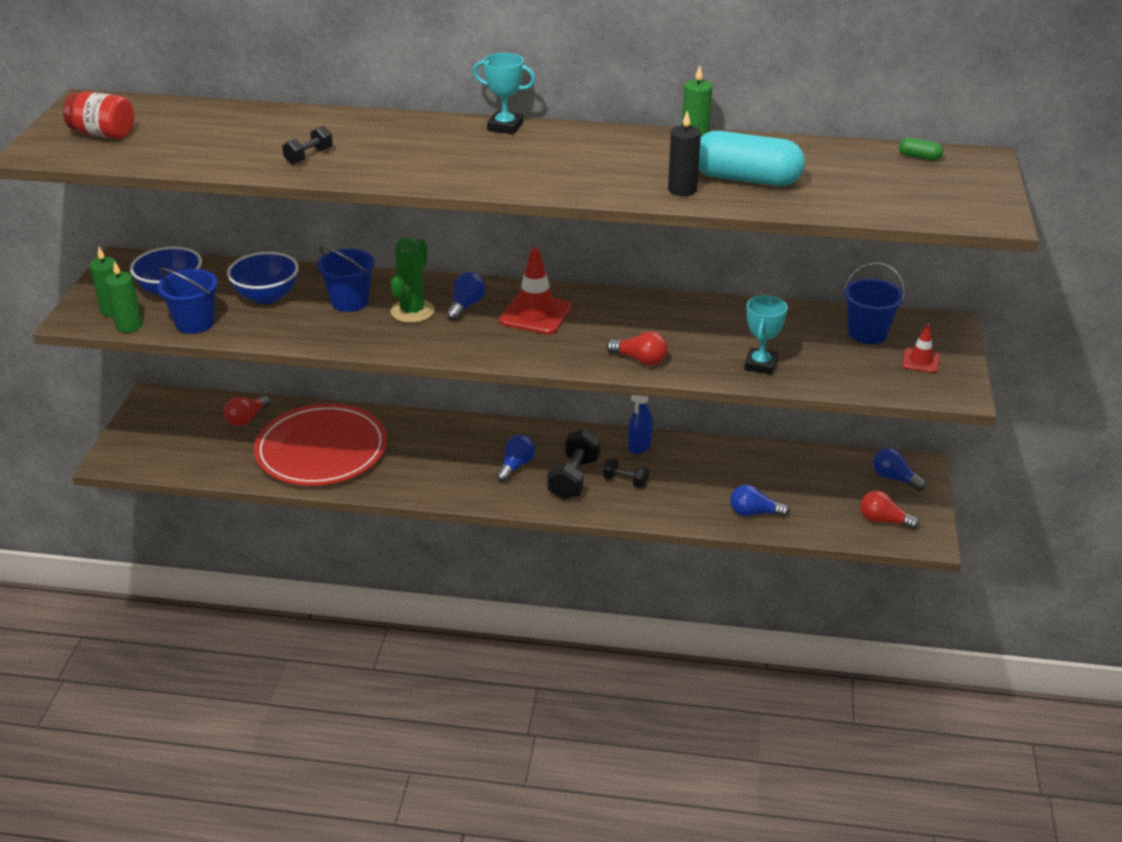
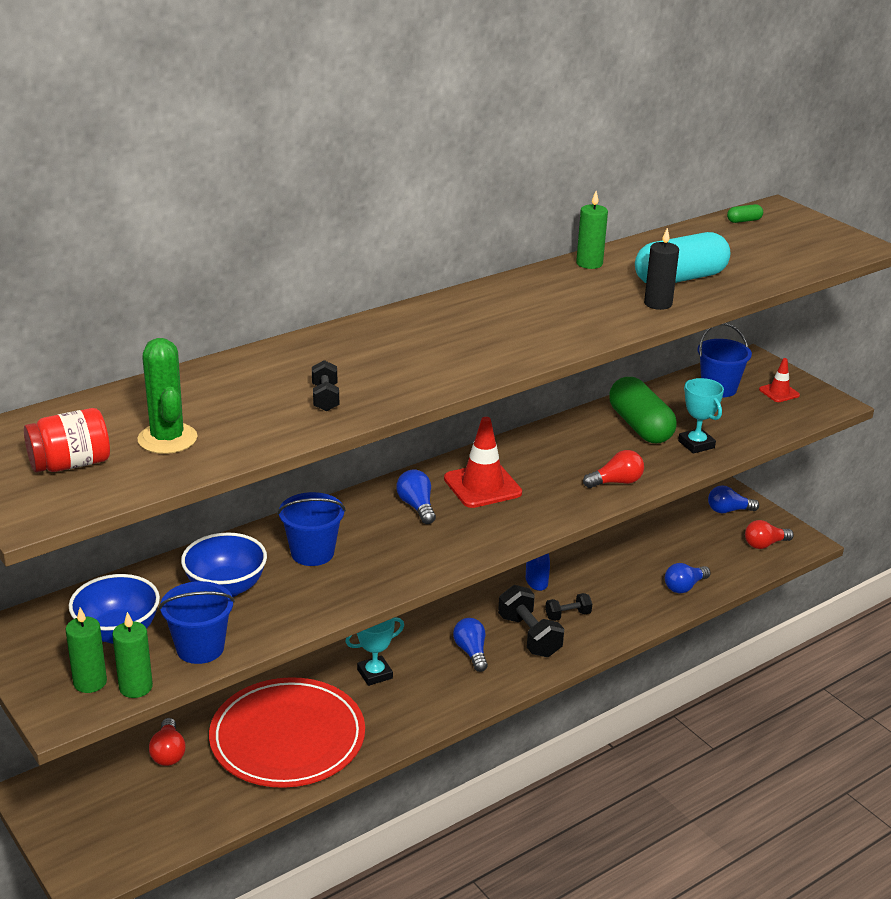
camera: 45 degrees left, 5 degrees down
(412, 311) = (381, 533): green cactus -> green cactus (167, 439)
(505, 127) = (432, 306): turquoise trophy -> turquoise trophy (375, 674)
(738, 330) = (640, 426): none -> green capsule

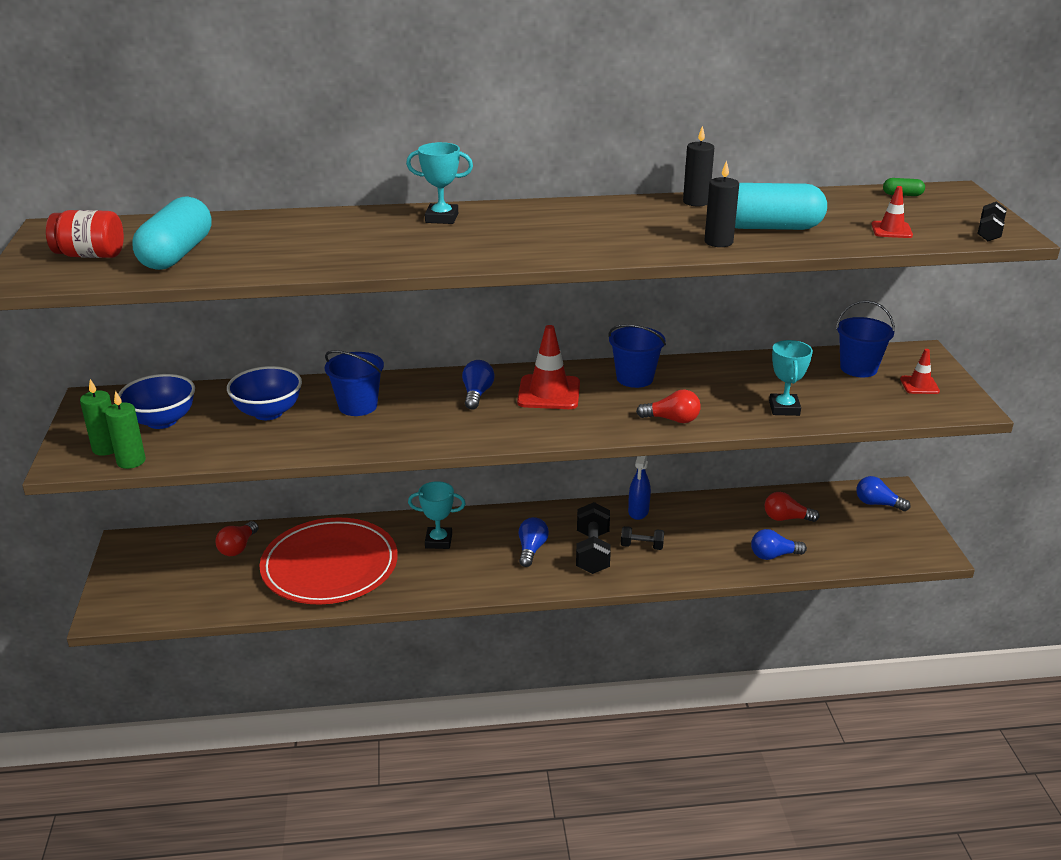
camera: 30 degrees right, 0 degrees up
(167, 439) = (177, 254): green cactus -> turquoise capsule
(200, 648) = (203, 448): blue bucket -> blue bucket (634, 378)
(325, 398) = (329, 252): black dumbbell -> black dumbbell (989, 233)
(383, 332) = (441, 218): none -> turquoise trophy
(589, 263) = (696, 202): green candle -> black candle
(640, 426) = (744, 381): green capsule -> none
(764, 544) = (889, 543): red light bulb -> red light bulb (786, 518)
(775, 260) = (891, 230): none -> red traffic cone

